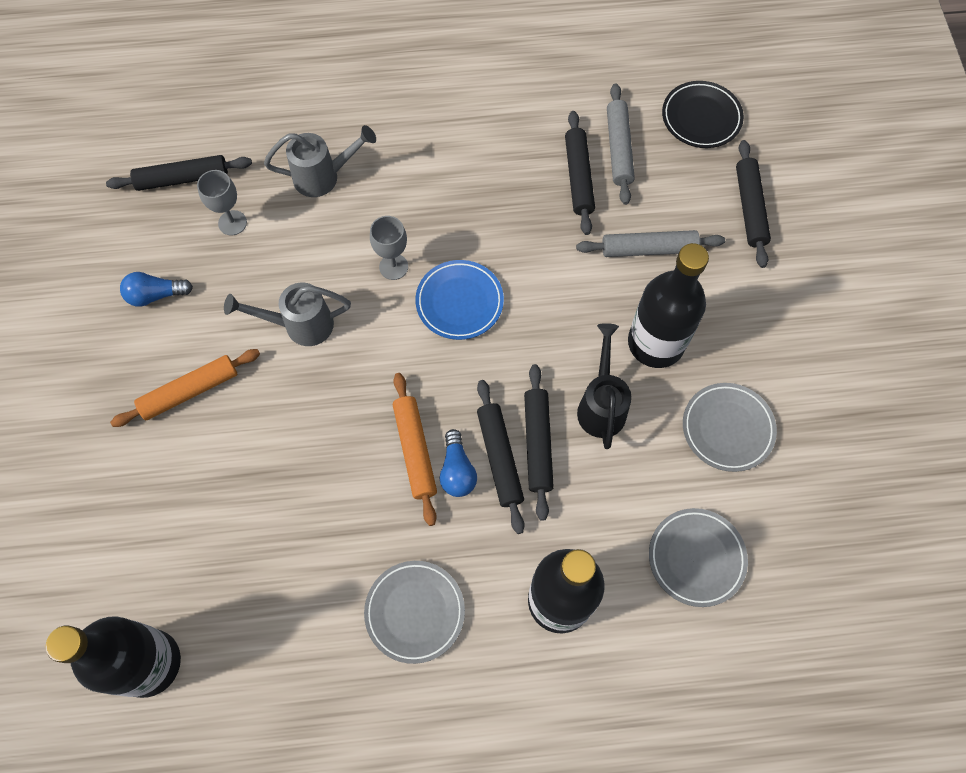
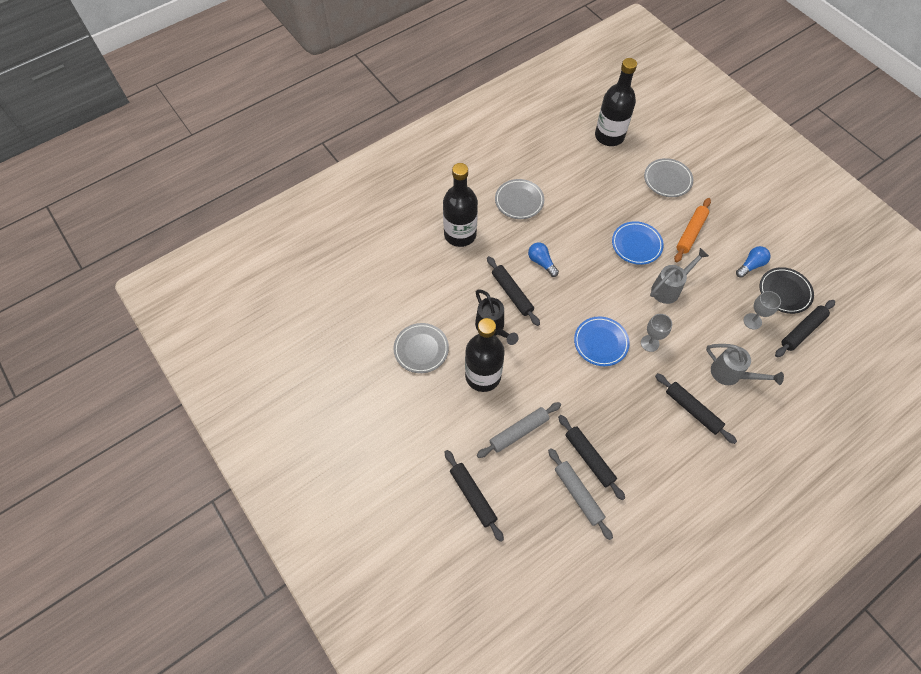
camera: 150 degrees right, 5 degrees down
(288, 418) = (636, 245): none -> blue plate
(324, 177) = (731, 374): grey watering can -> grey watering can turned 105 degrees counterclockwise
(415, 450) = (567, 261): orange rolling pin -> none
(500, 458) = (525, 278): black rolling pin -> black rolling pin (692, 410)
(696, 558) = (407, 281): grey plate -> grey plate (667, 180)
(701, 118) = (540, 552): black plate -> black plate (784, 292)

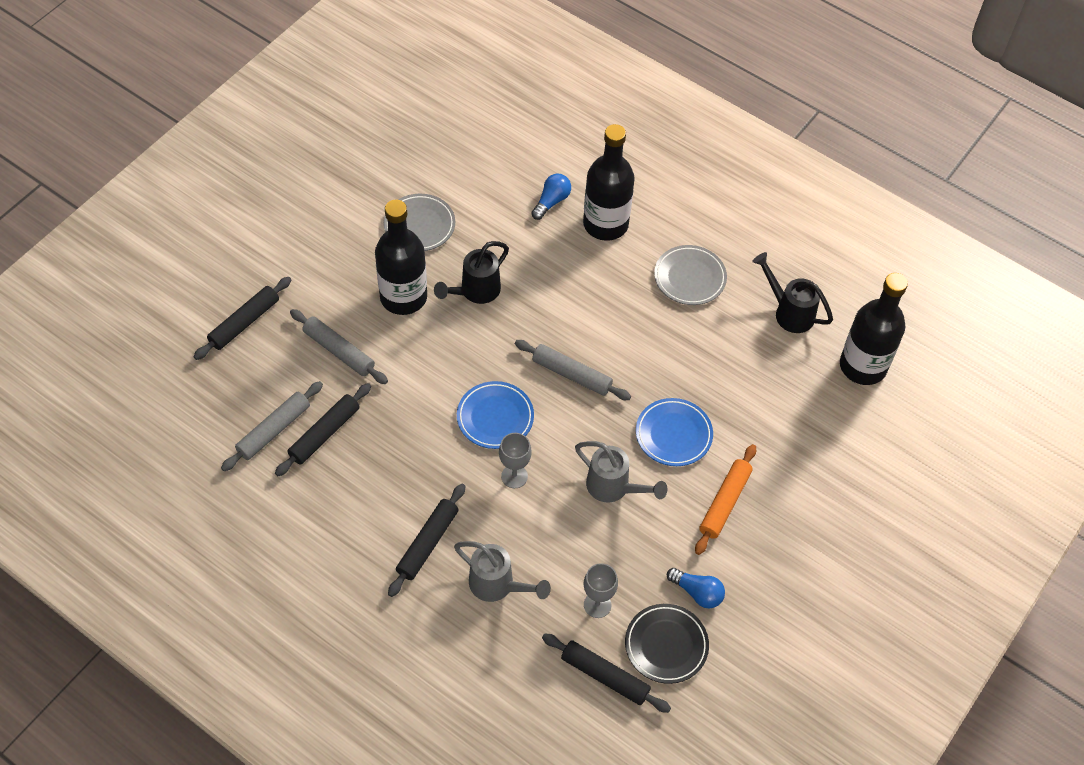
camera: 70 degrees right, 5 degrees down
(512, 293) = (535, 302): black rolling pin -> none
(541, 262) = (597, 325): blue light bulb -> blue light bulb (551, 201)
(560, 159) = (788, 312): none -> black watering can
(577, 288) = (571, 374): none -> grey rolling pin
(667, 180) = (813, 457): grey plate -> none
(690, 233) = (724, 502): orange rolling pin -> orange rolling pin turned 75 degrees counterclockwise
(731, 374) = (498, 586): grey watering can -> grey watering can turned 75 degrees counterclockwise

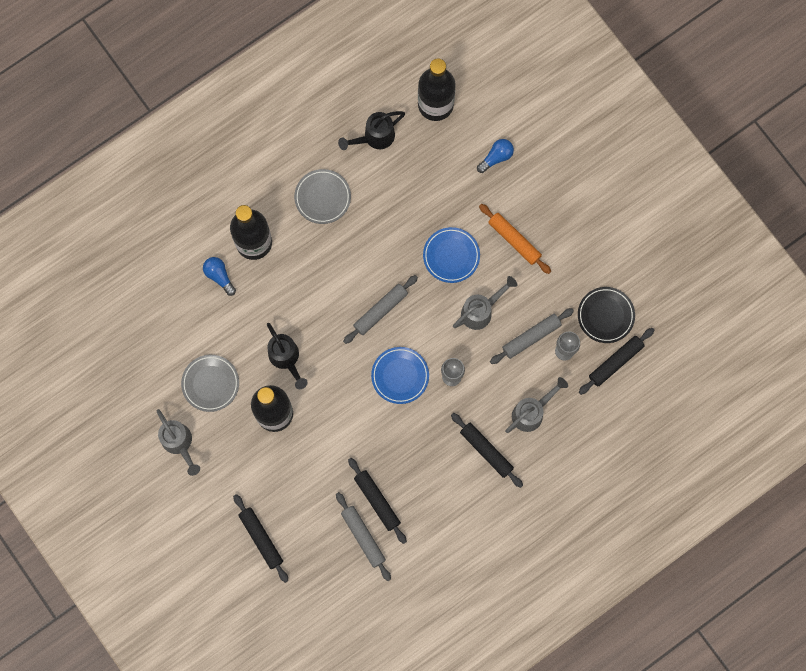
camera: 70 degrees left, 20 degrees up
(338, 214) = (179, 444): none -> grey watering can
(339, 351) = (308, 474): grey rolling pin -> grey rolling pin (531, 337)
(697, 592) = (574, 282): blue light bulb -> blue light bulb (496, 157)

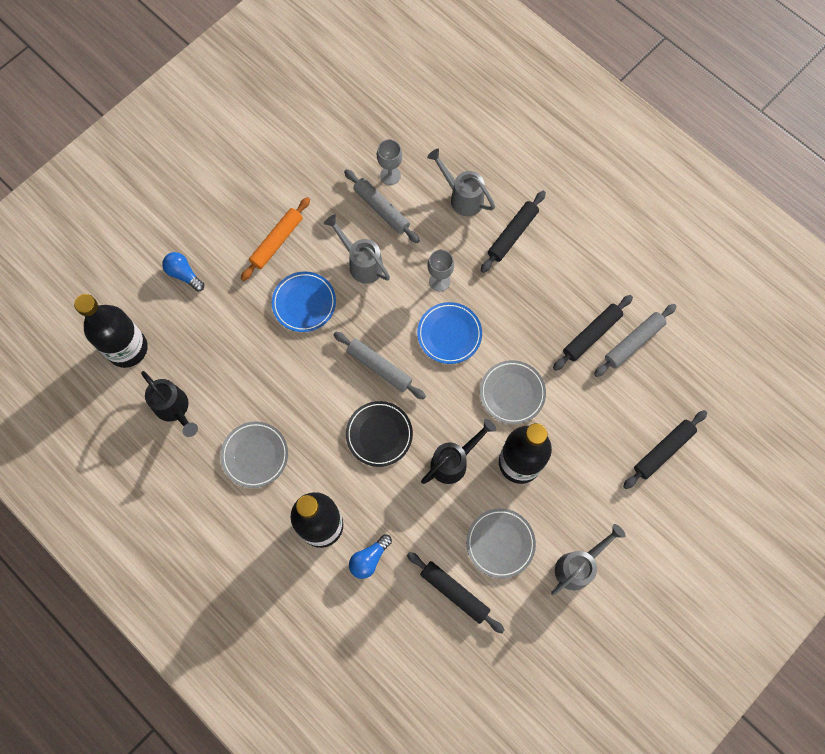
camera: 100 degrees left, 5 degrees down
(336, 419) = (512, 393): none -> grey plate
(605, 315) = (345, 142): black plate -> black plate (379, 434)
(615, 362) = (393, 126): black rolling pin -> black rolling pin (454, 592)

